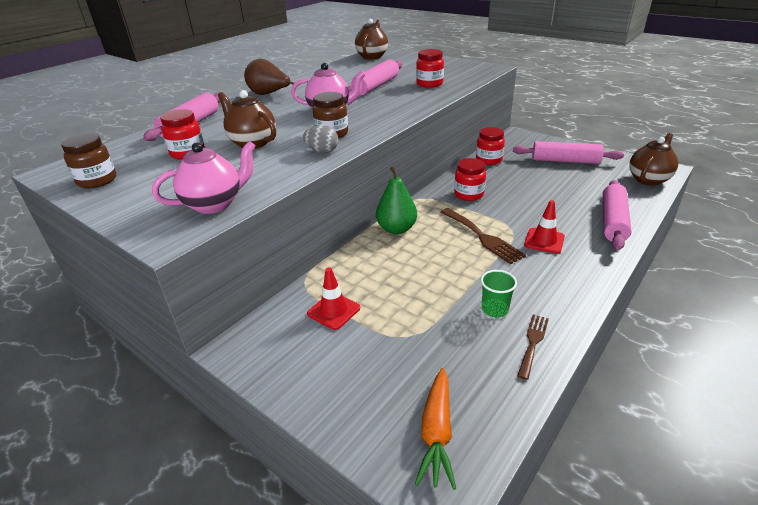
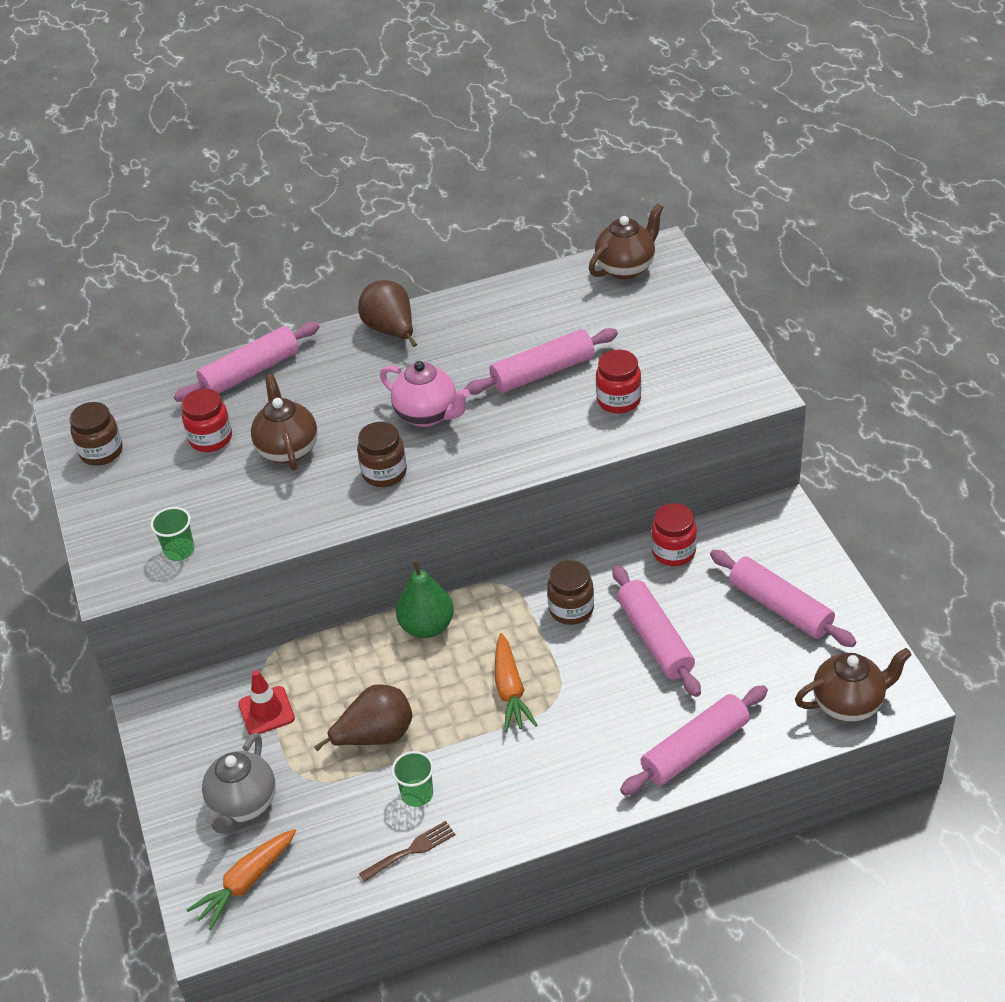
camera: 35 degrees right, 10 degrees up
(214, 204) = (179, 550): pink teapot -> green cup
(322, 151) = (345, 505): grey egg -> none
(375, 376) = (243, 805): none -> grey teapot
(428, 291) = (375, 736): none -> brown pear
(468, 194) = (571, 609): red jar -> brown jar
(482, 237) = (510, 690): brown fork -> orange carrot
(527, 190) = (655, 639): none -> pink rolling pin
(544, 241) = (573, 734): red traffic cone -> none

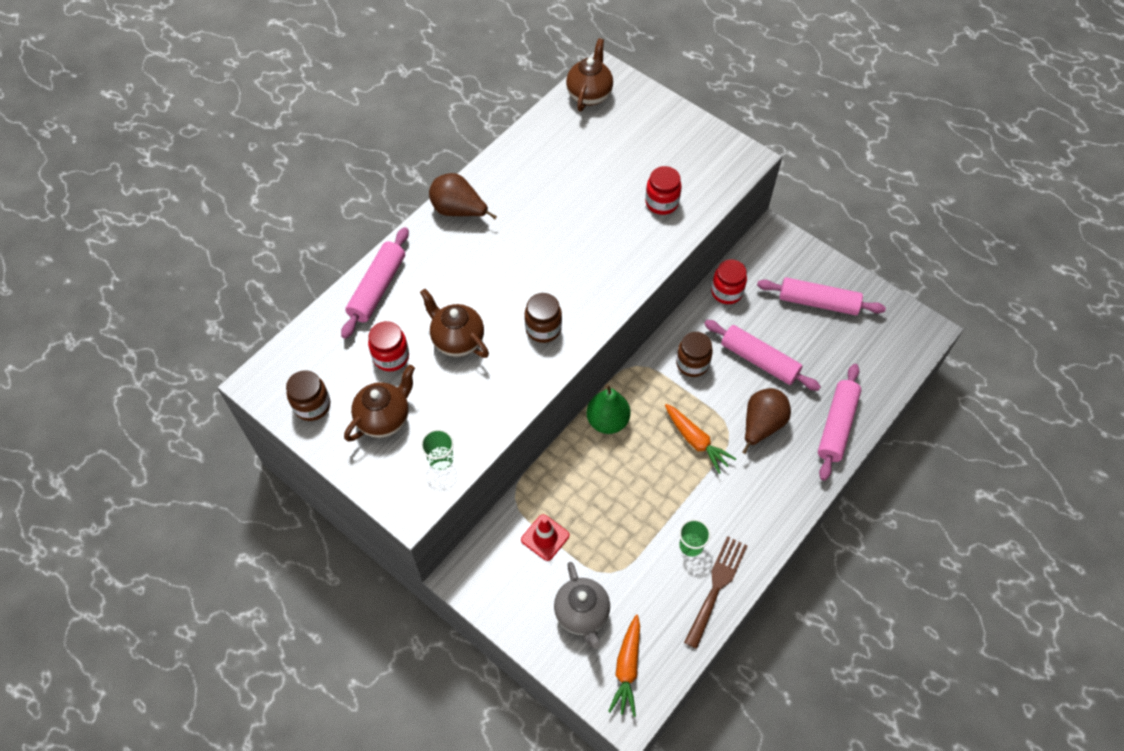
camera: 35 degrees left, 15 degrees up
(375, 736) = (633, 518): brown pear -> brown pear (761, 425)
(411, 850) = (716, 586): brown fork -> brown fork, size x1.59
(427, 415) = (538, 269): pink teapot -> none
(542, 372) = (594, 201): pink rolling pin -> none
(849, 704) = (902, 350): brown teapot -> brown teapot (384, 418)

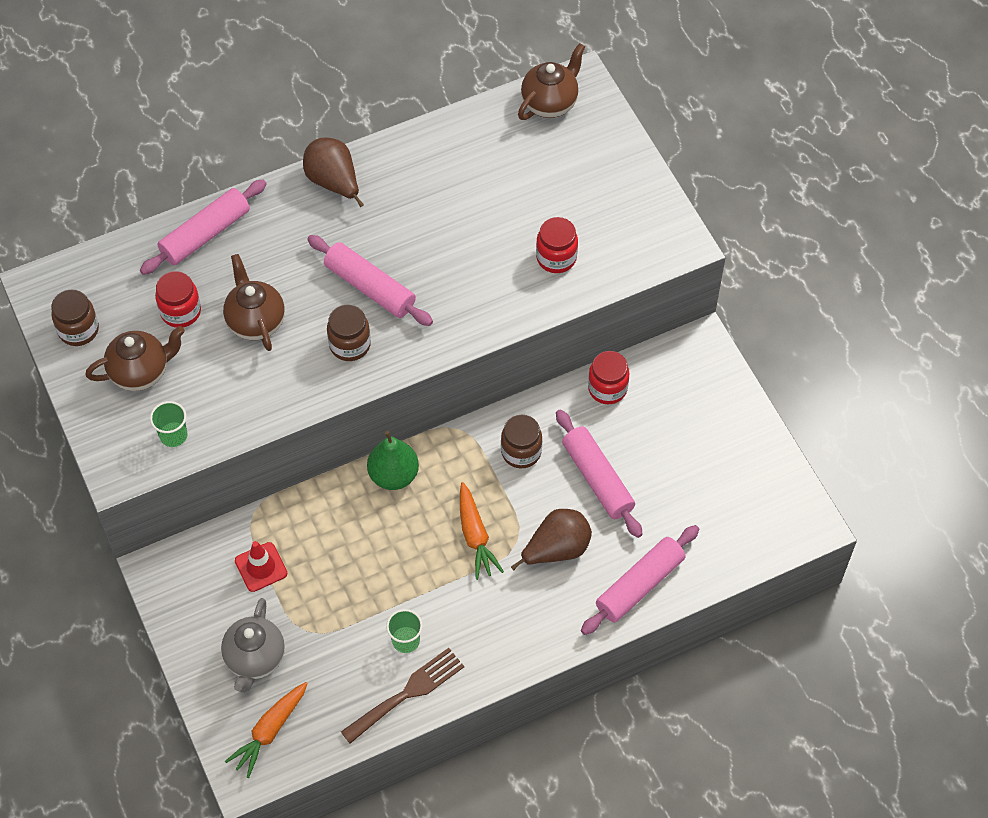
camera: 25 degrees right, 0 degrees up
(818, 302) = (705, 442): pink rolling pin -> pink rolling pin (370, 287)

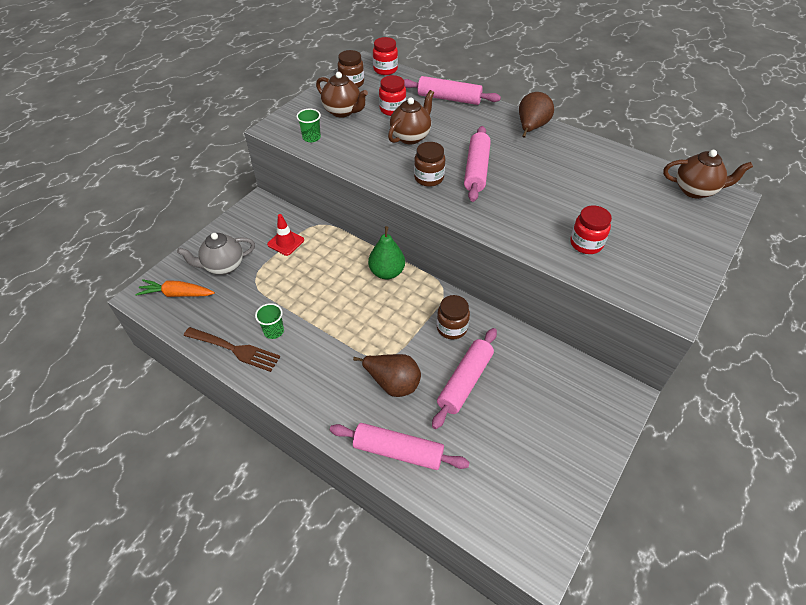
camera: 60 degrees right, 10 degrees down
(475, 536) = (372, 332): orange carrot -> none
(607, 388) = (539, 354): red jar -> red jar (385, 69)

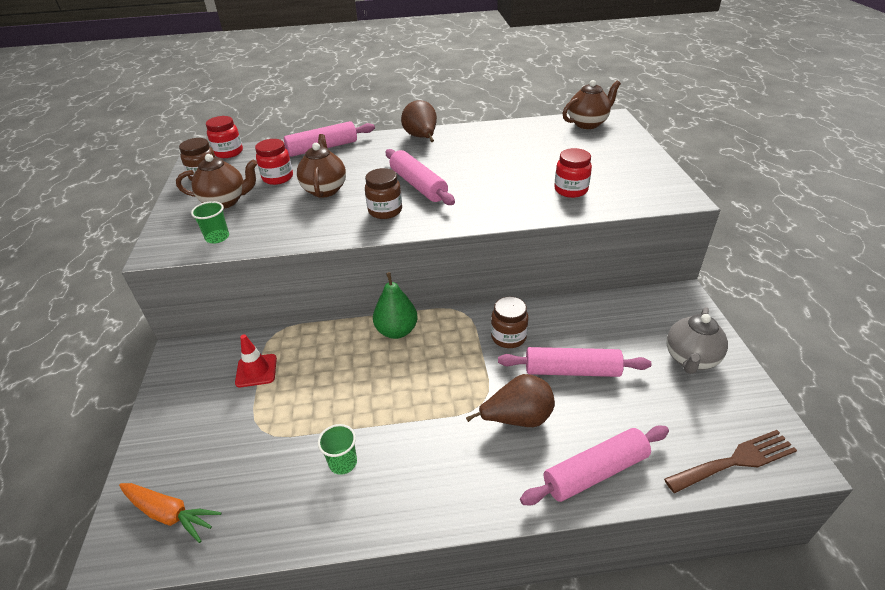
camera: 40 degrees left, 10 degrees down
(177, 294) = (169, 514): orange carrot -> orange carrot turned 120 degrees counterclockwise
(223, 266) = (203, 442): grey teapot -> grey teapot (690, 359)
(235, 349) = (319, 515): brown fork -> brown fork (735, 461)
(465, 382) = (572, 370): pink rolling pin -> pink rolling pin turned 75 degrees counterclockwise

